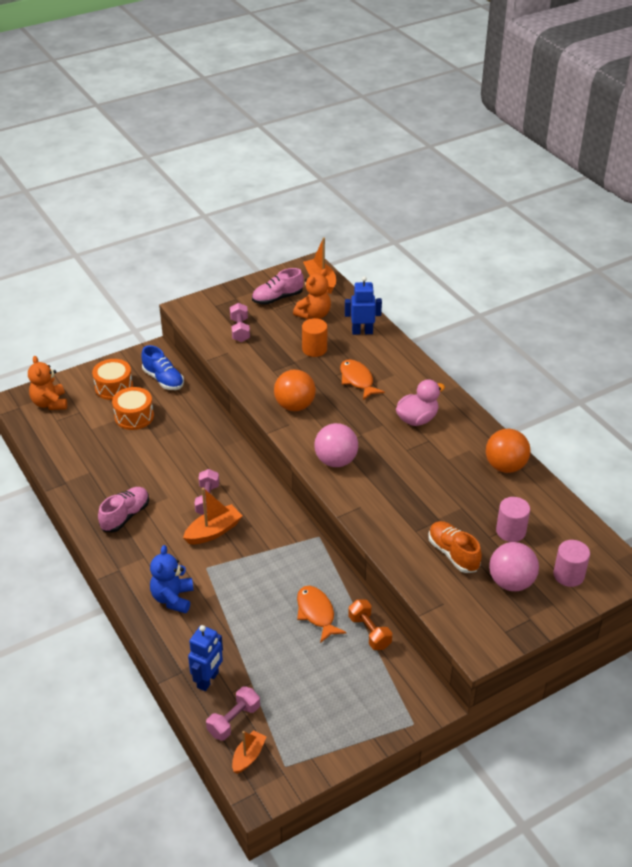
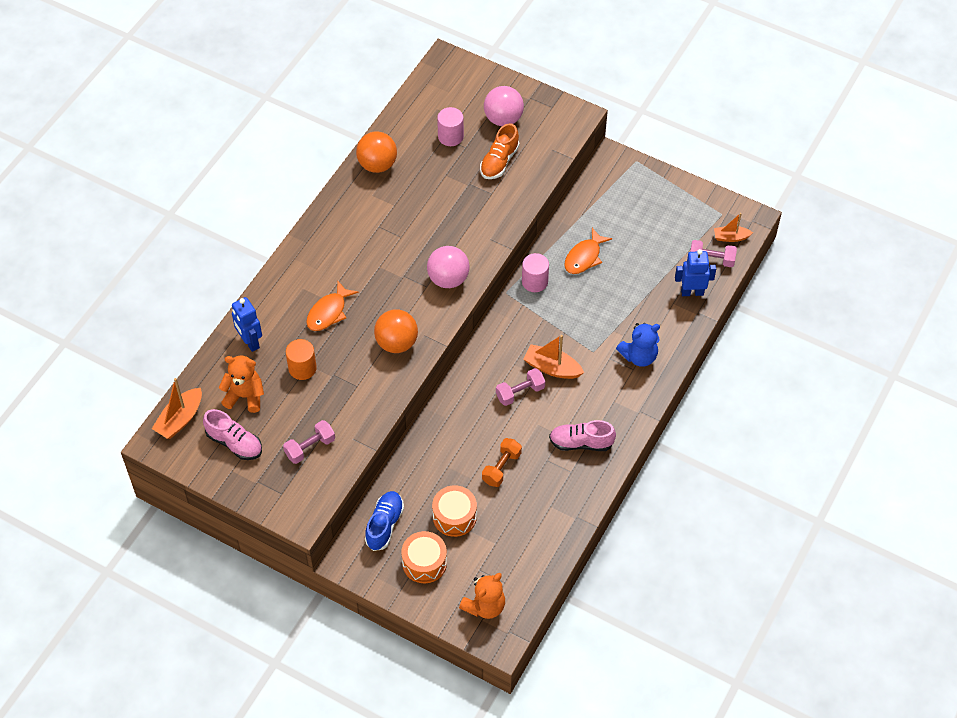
camera: 120 degrees left, 15 degrees up
(369, 632) = (578, 217): orange dumbbell -> orange dumbbell (501, 468)
(417, 419) = (356, 245): pink duck -> none
(568, 575) = (472, 90): pink cylinder -> pink cylinder (534, 281)

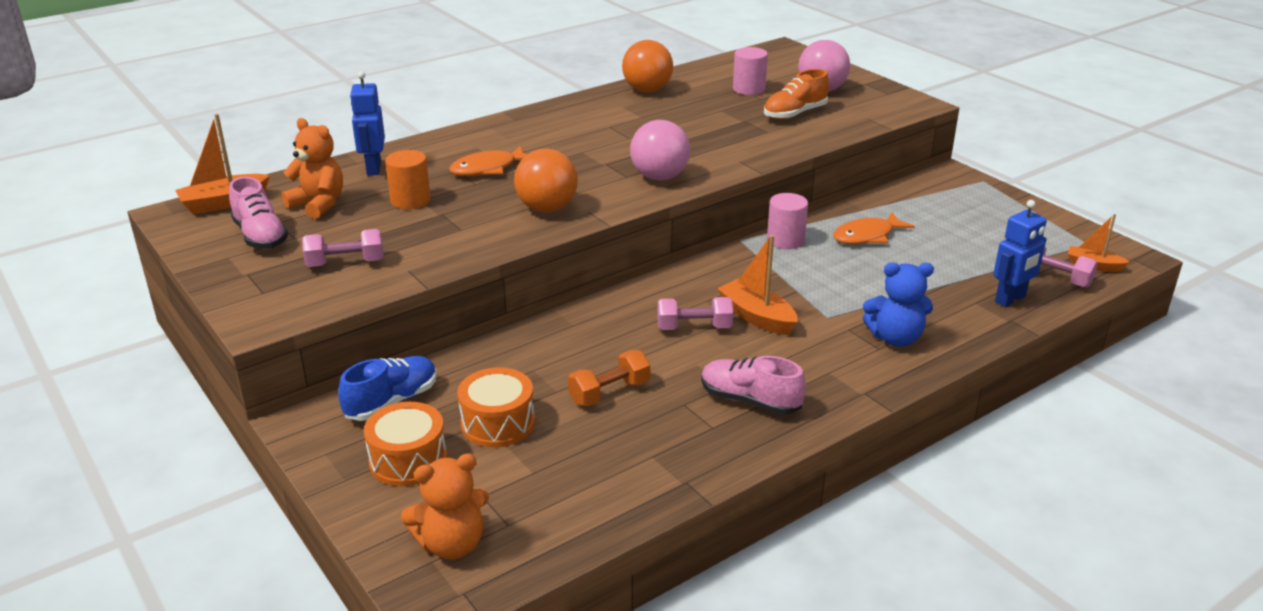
camera: 25 degrees right, 25 degrees down
(692, 292) = (1010, 299): blue robot -> blue robot turned 120 degrees clockwise

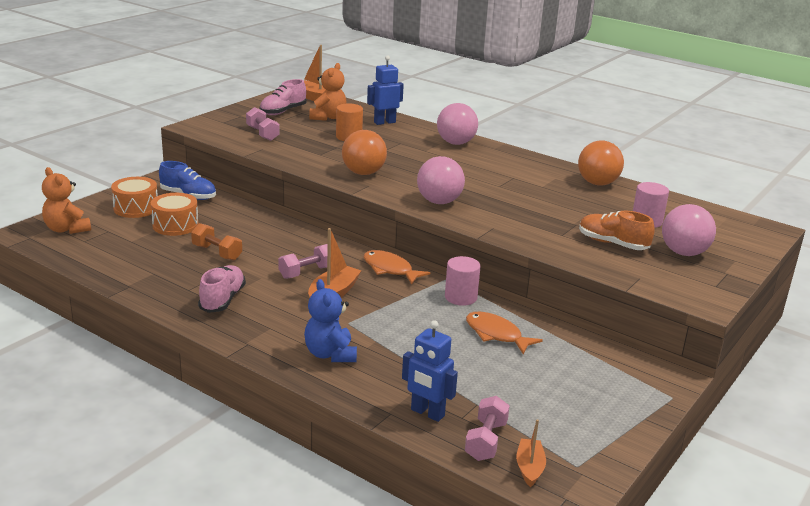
camera: 70 degrees right, 5 degrees down
(483, 137) = (456, 143): none -> pink ball
(488, 169) = (409, 150): orange fish -> orange fish (390, 269)
(694, 328) = (307, 272): pink dumbbell -> pink dumbbell turned 75 degrees clockwise

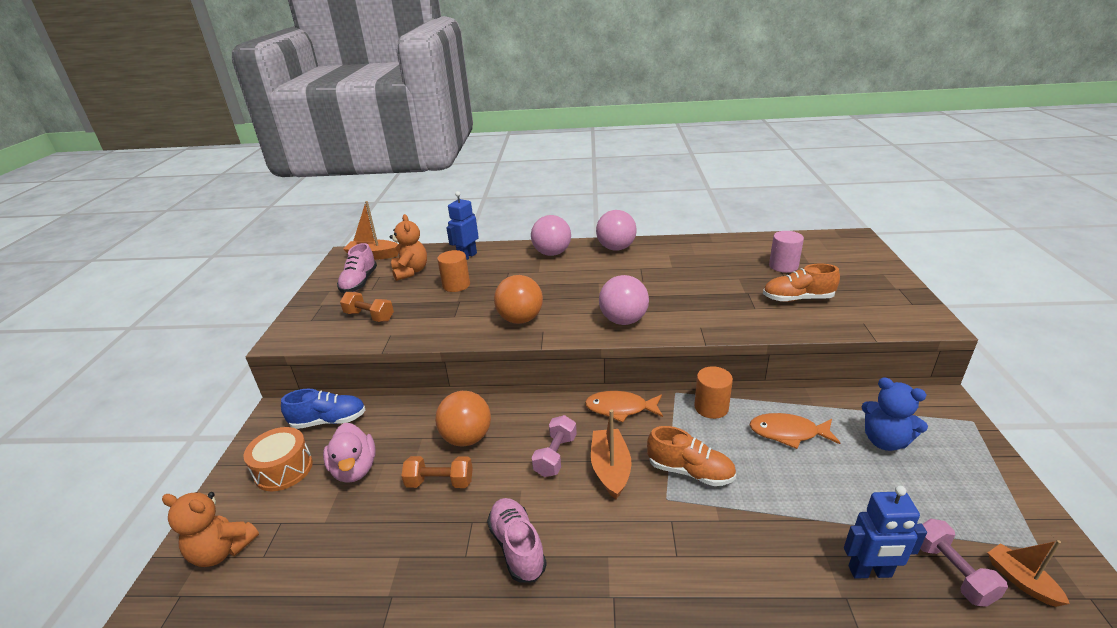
camera: 30 degrees left, 5 degrees up
(175, 225) = (355, 469): orange drum -> pink duck
(262, 134) = (369, 316): pink dumbbell -> orange dumbbell
(330, 354) = (702, 553): blue teddy bear -> blue teddy bear (885, 441)
(386, 319) = (690, 471): none -> orange shoe
(460, 297) = (711, 407): pink cylinder -> orange cylinder
(597, 183) = (702, 246): orange ball -> orange ball (467, 438)
(684, 253) = (848, 283): pink ball -> pink ball (616, 248)

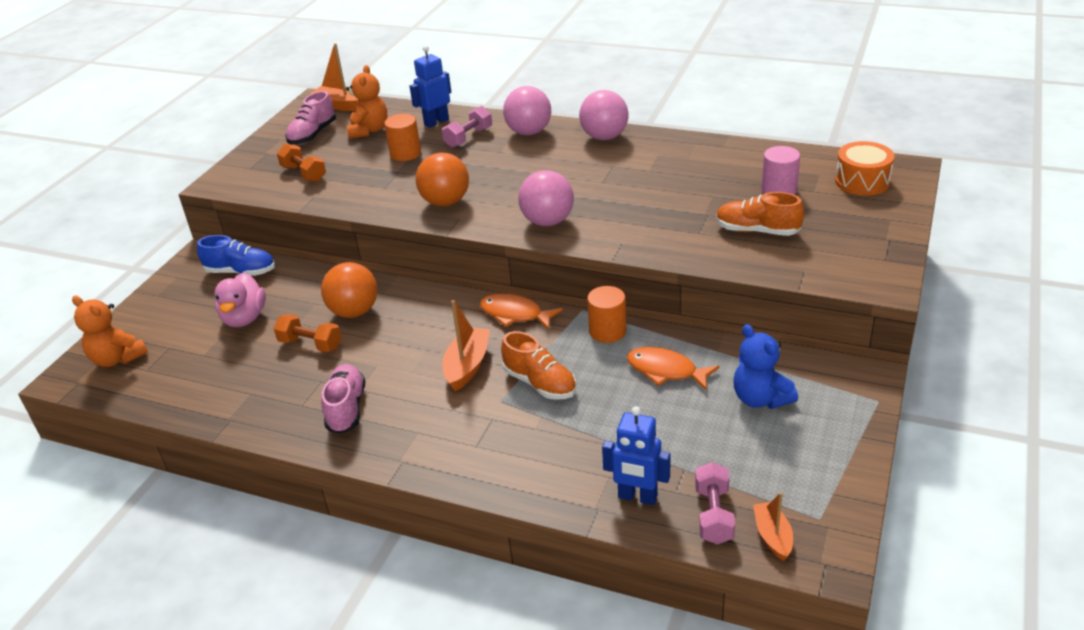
camera: 20 degrees right, 5 degrees up
(284, 469) = (187, 306): orange drum -> orange drum (862, 181)
(555, 455) = (425, 344): pink dumbbell -> pink dumbbell (468, 137)

